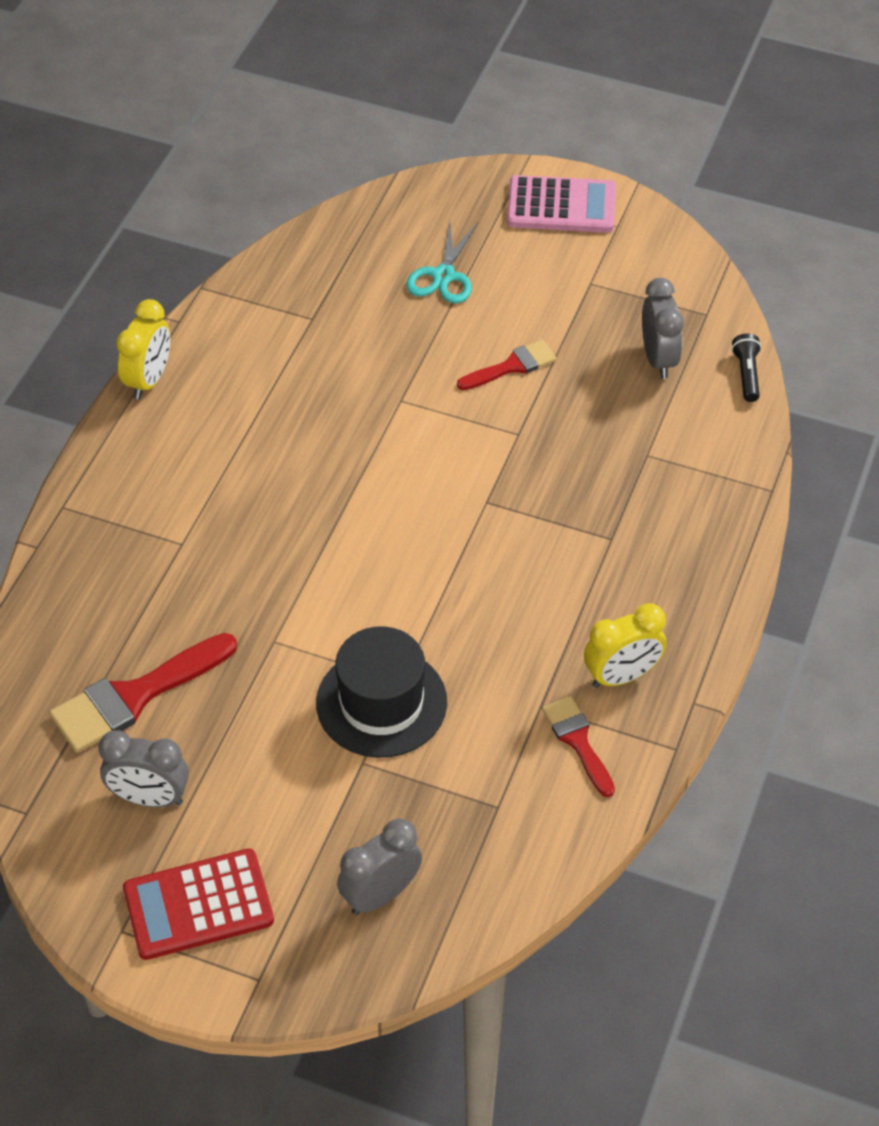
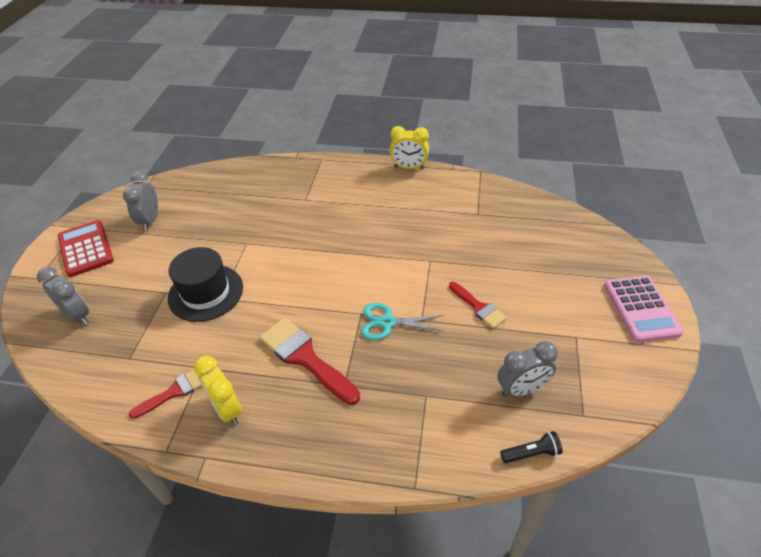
camera: 80 degrees right, 5 degrees down
(134, 696) = (210, 204): red brush -> red brush (305, 358)
(443, 276) = (540, 261): turquoise scissors -> turquoise scissors (387, 322)

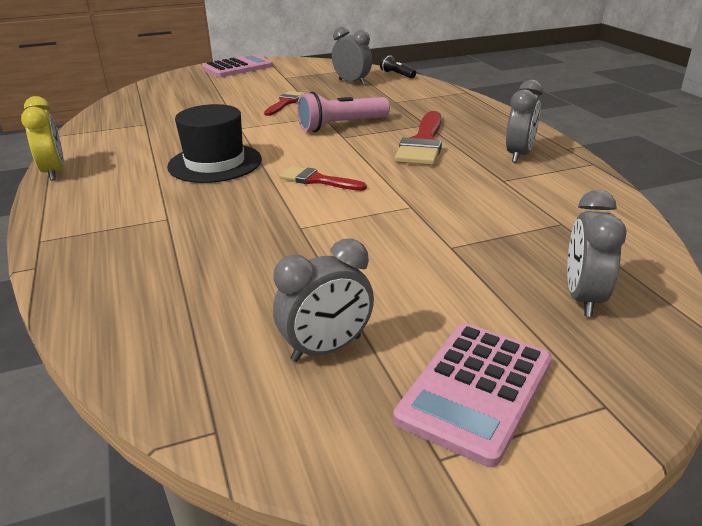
camera: 120 degrees left, 15 degrees down
(86, 249) = (475, 390): red calculator -> pink calculator
(174, 392) = (546, 182): red brush -> red brush (317, 180)
(206, 292) = (415, 218): black hat -> black hat (215, 163)
(227, 409) = (519, 155): yellow clock -> grey clock
(387, 322) = (341, 125): turquoise scissors -> pink flashlight

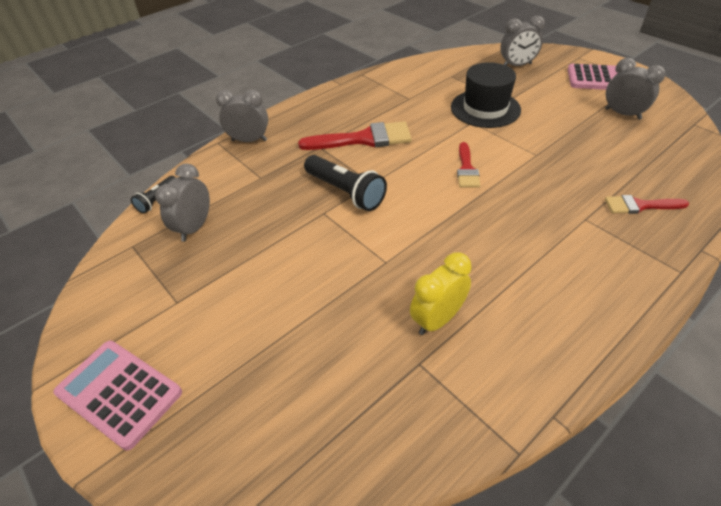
camera: 110 degrees left, 15 degrees up
(54, 172) = (595, 358): yellow clock -> yellow clock (437, 319)
(215, 163) = (480, 239): black hat -> black hat (485, 108)
(285, 103) = (290, 257): red brush -> red brush (640, 205)
(341, 125) = (345, 192): pink flashlight -> black flashlight
(519, 155) = (363, 98): grey clock -> grey clock (249, 140)

